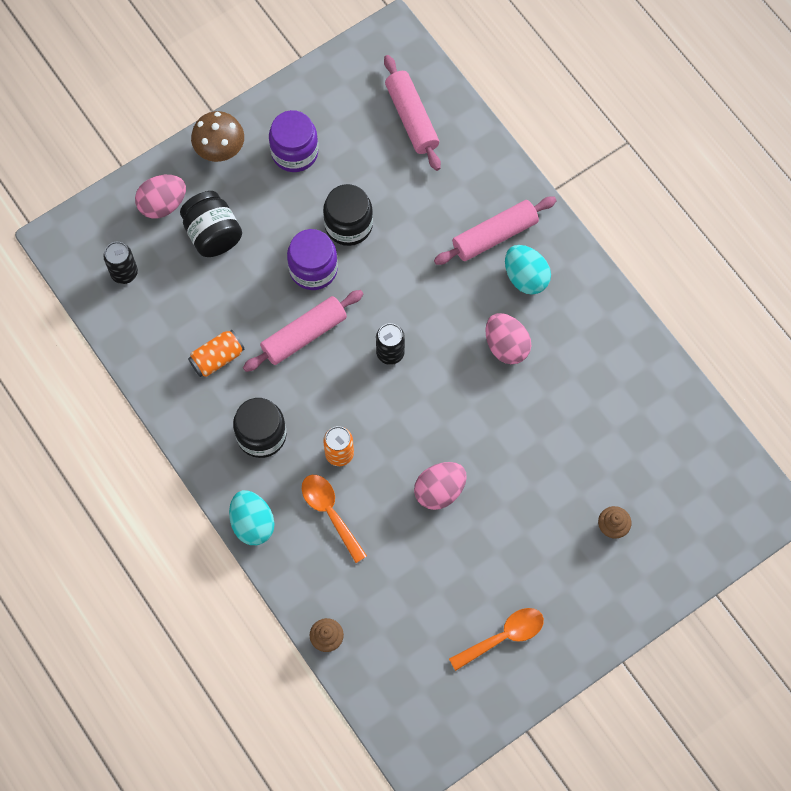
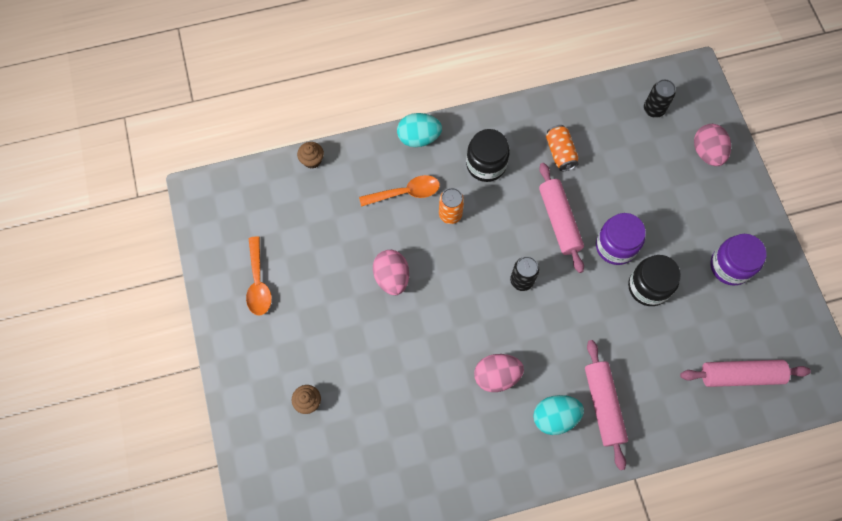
camera: 110 degrees right, 0 degrees up
(213, 234) = (669, 181): black jar -> none
(220, 149) = (748, 209): brown mushroom -> none

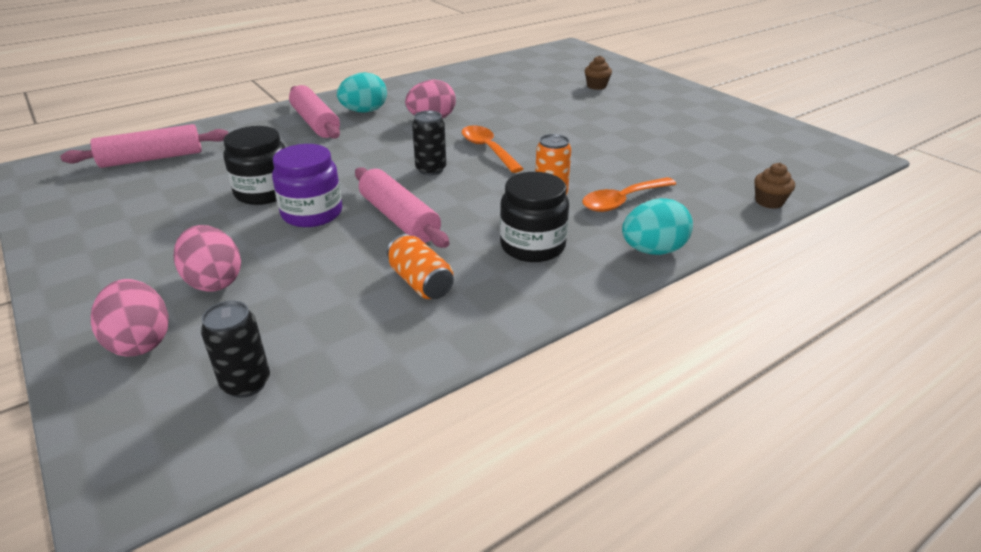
camera: 160 degrees right, 35 degrees down
(258, 283) = (712, 122): orange spoon -> orange spoon (487, 149)
(392, 277) = (582, 147): pink egg -> pink egg (214, 281)
(730, 266) = (138, 227): purple jar -> none

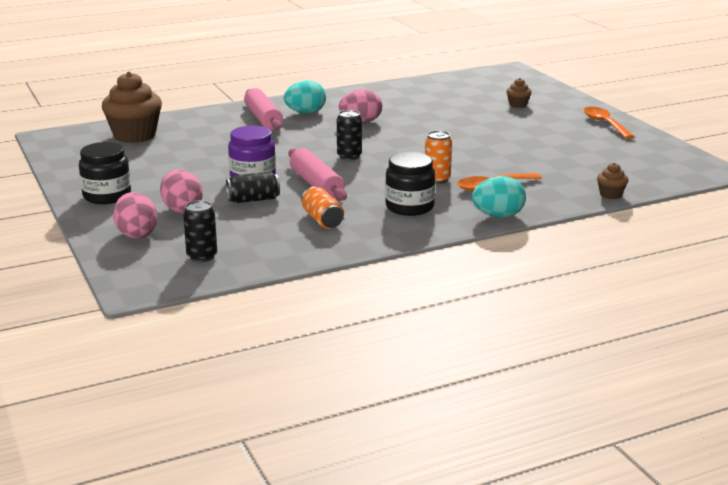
camera: 10 degrees right, 10 degrees down
(152, 158) = (134, 135): pink rolling pin -> brown cupcake
(264, 192) = (218, 162): black jar -> black jar (107, 196)
(317, 253) = (253, 200): none -> black can
(487, 149) = (400, 146): orange spoon -> orange spoon (605, 124)

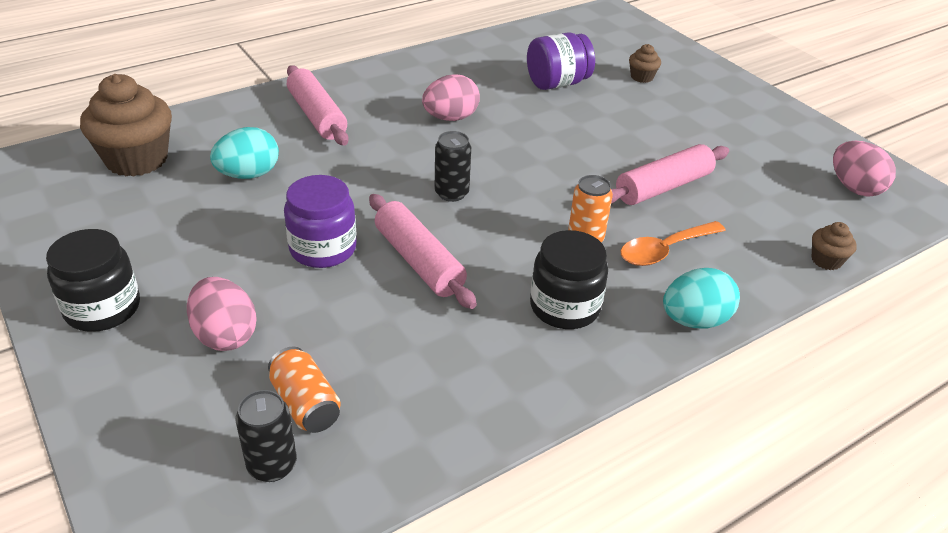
camera: 10 degrees left, 15 degrees up
(137, 234) = (157, 408): pink egg -> pink egg (854, 188)
(253, 200) = (332, 304): black can -> none
(305, 113) = (372, 101): turquoise egg -> turquoise egg (248, 175)
(322, 220) = (445, 349): orange can -> orange can (305, 404)
(449, 107) = (557, 83): none -> purple jar
(506, 158) = (663, 187): none -> pink rolling pin
(605, 124) = (761, 110): orange spoon -> none

